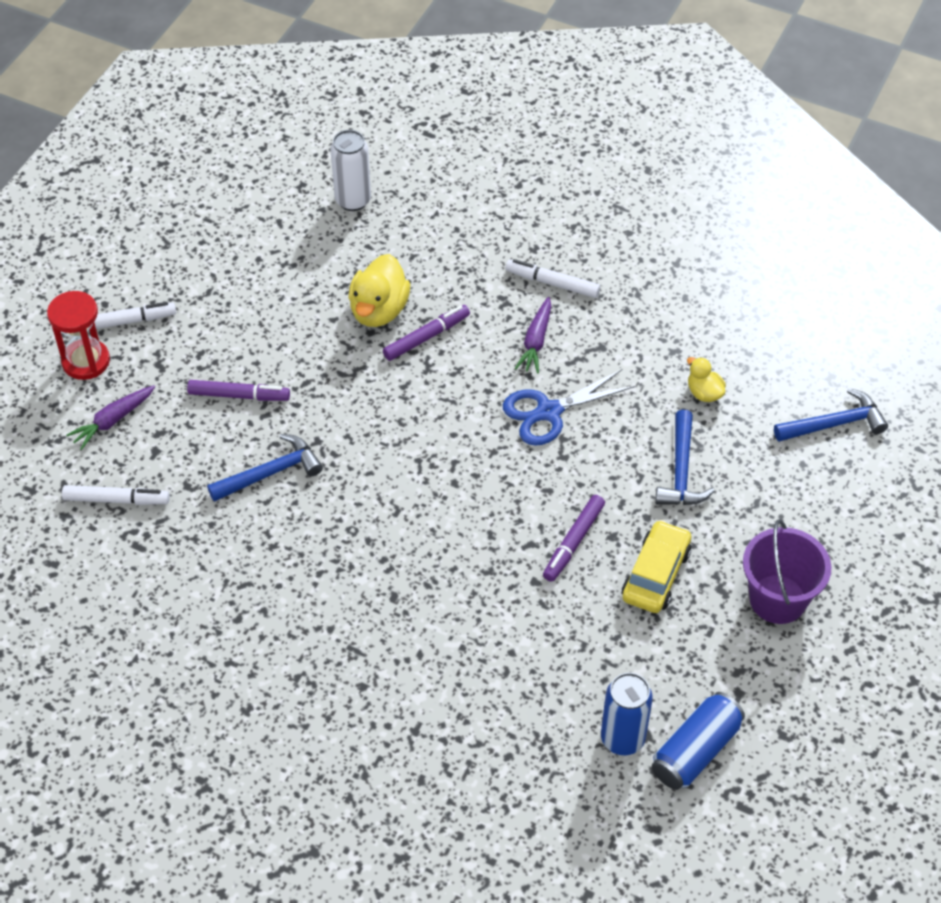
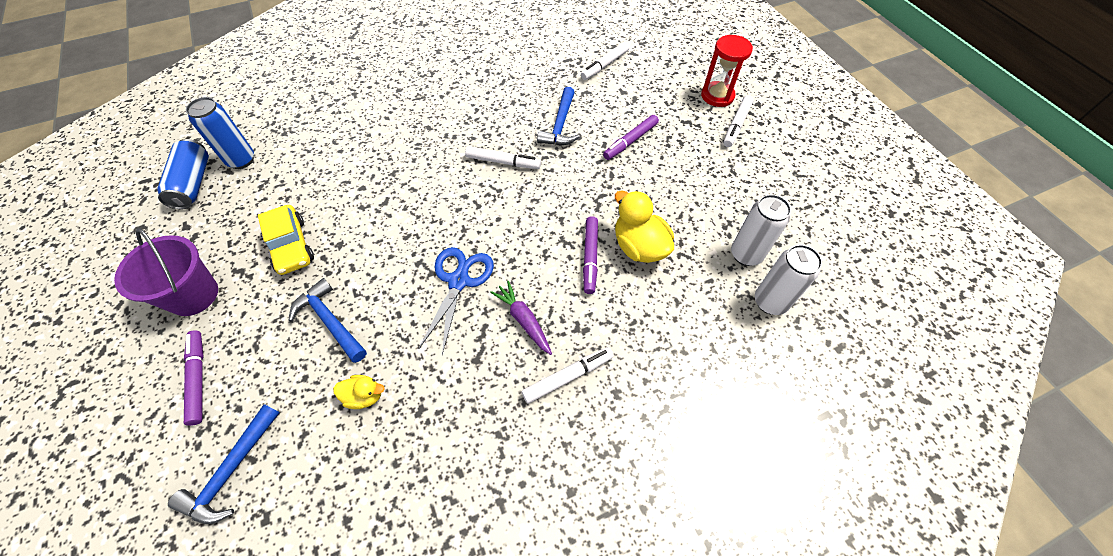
camera: 130 degrees right, 5 degrees up
(113, 420) = (661, 86): purple carrot -> none
(314, 236) = (746, 255): none -> white can
(377, 484) = (503, 162): none -> white marker
(573, 542) = (360, 222): purple marker -> purple marker (198, 379)

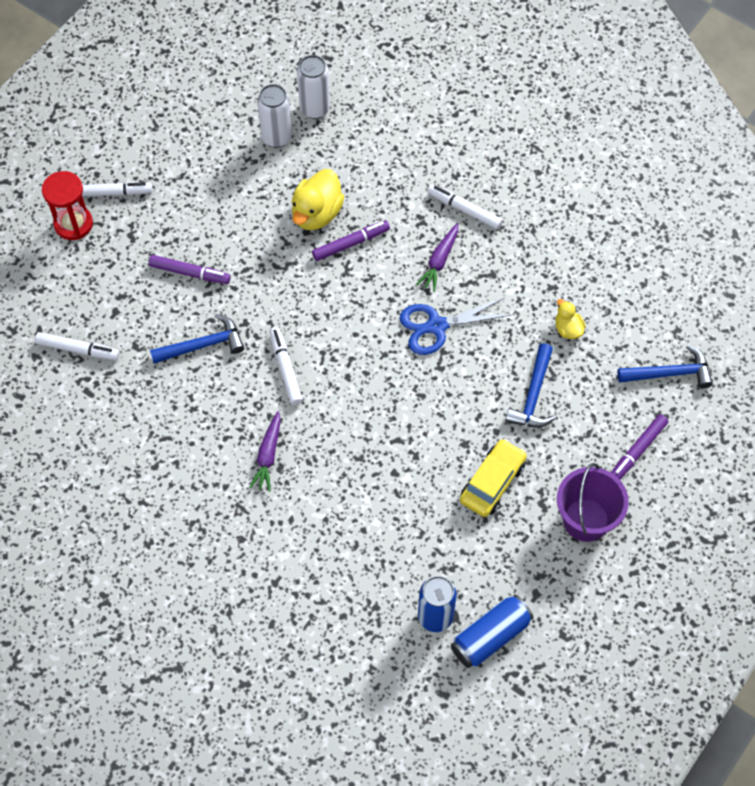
camera: 120 degrees left, 5 degrees up
(443, 125) = (268, 455): none -> purple carrot

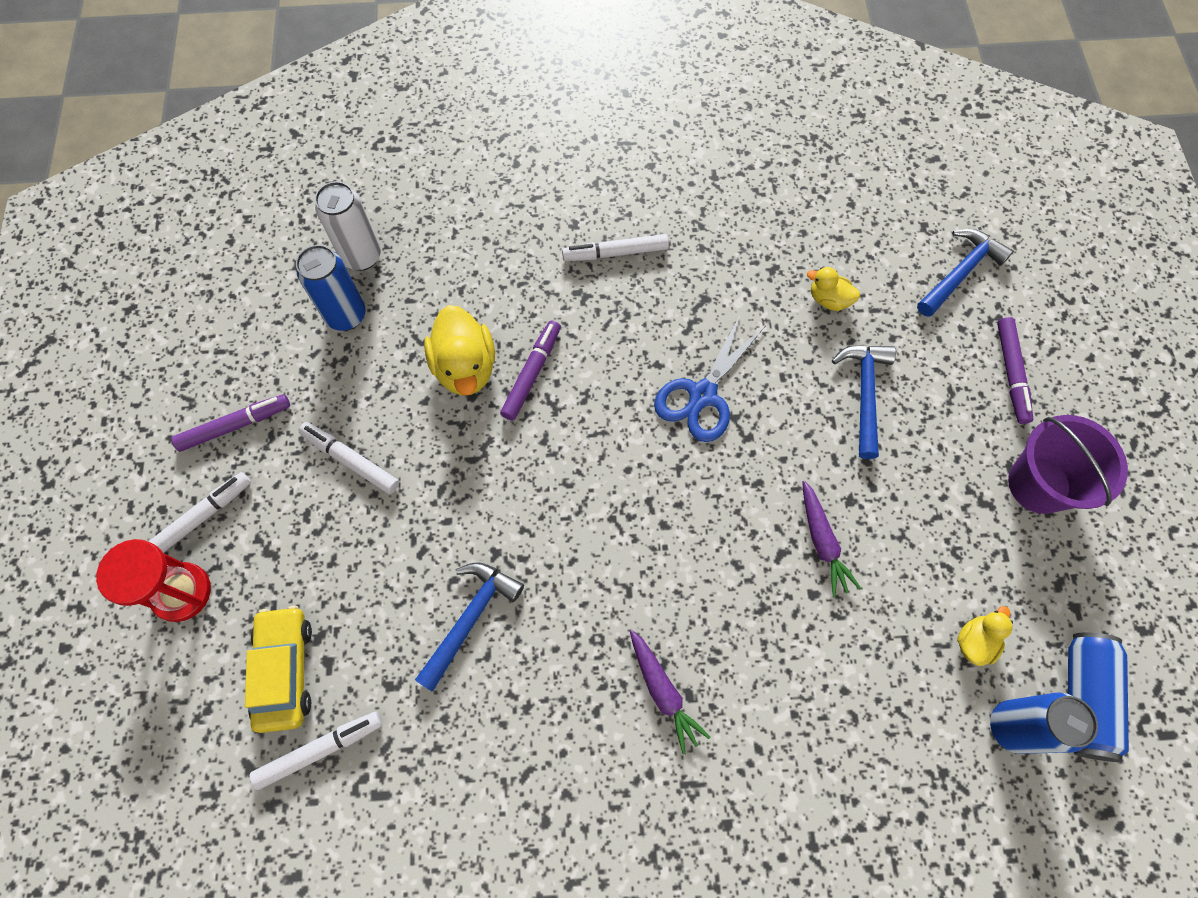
camera: 40 degrees left, 5 degrees up
(190, 273) = (379, 543): purple marker -> purple marker (235, 425)
(277, 137) = (346, 316): white can -> blue can
(285, 368) = (588, 570): white marker -> white marker (351, 460)
(439, 261) = (640, 323): purple carrot -> purple carrot (822, 542)
(460, 564) = (975, 641): none -> yellow duck
(492, 482) = (917, 520): yellow car -> yellow car (284, 670)
(533, 395) = (864, 394): blue hammer -> blue hammer turned 150 degrees counterclockwise

